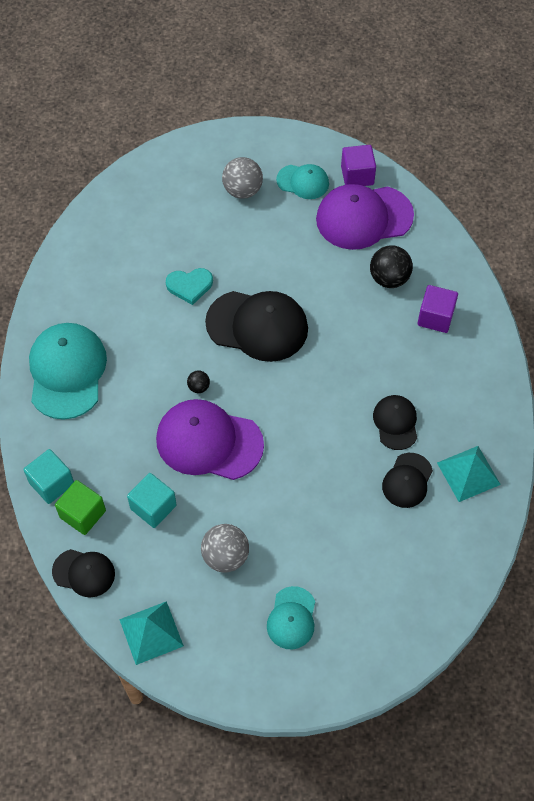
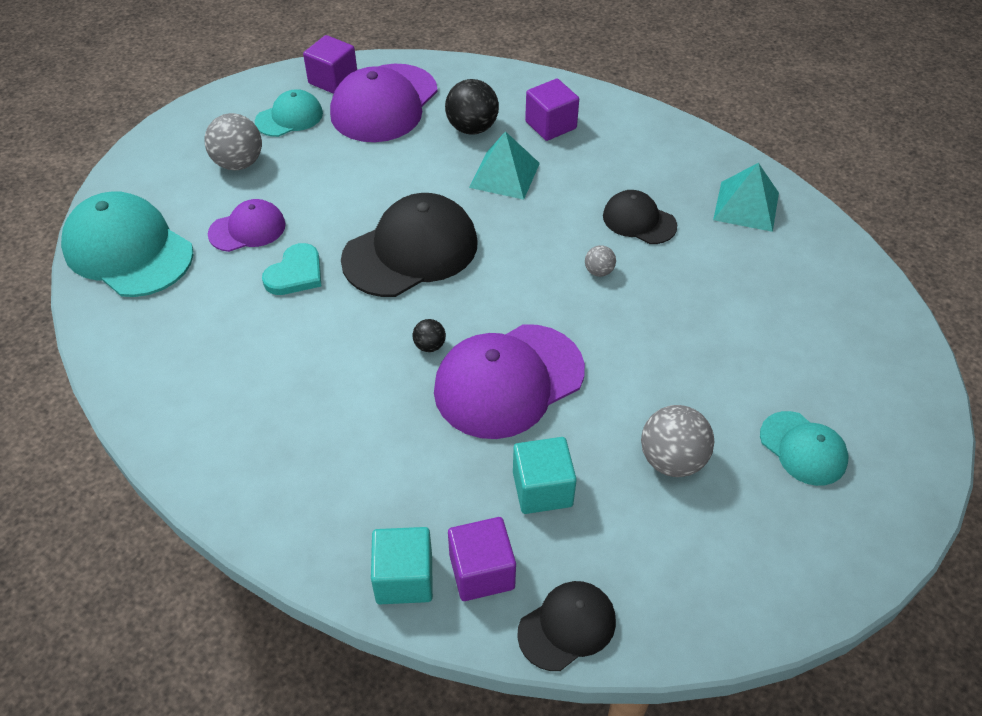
camera: 50 degrees left, 10 degrees down
(67, 372) = (268, 457): turquoise cap -> turquoise cap (128, 250)
(83, 514) = (482, 571): green cube -> purple cube
(151, 632) = (715, 604): turquoise pyramid -> turquoise pyramid (504, 175)
(199, 237) = (247, 229): none -> purple cap
(332, 430) = (599, 271): none -> grey ball
(407, 480) = (714, 252): black cap -> none

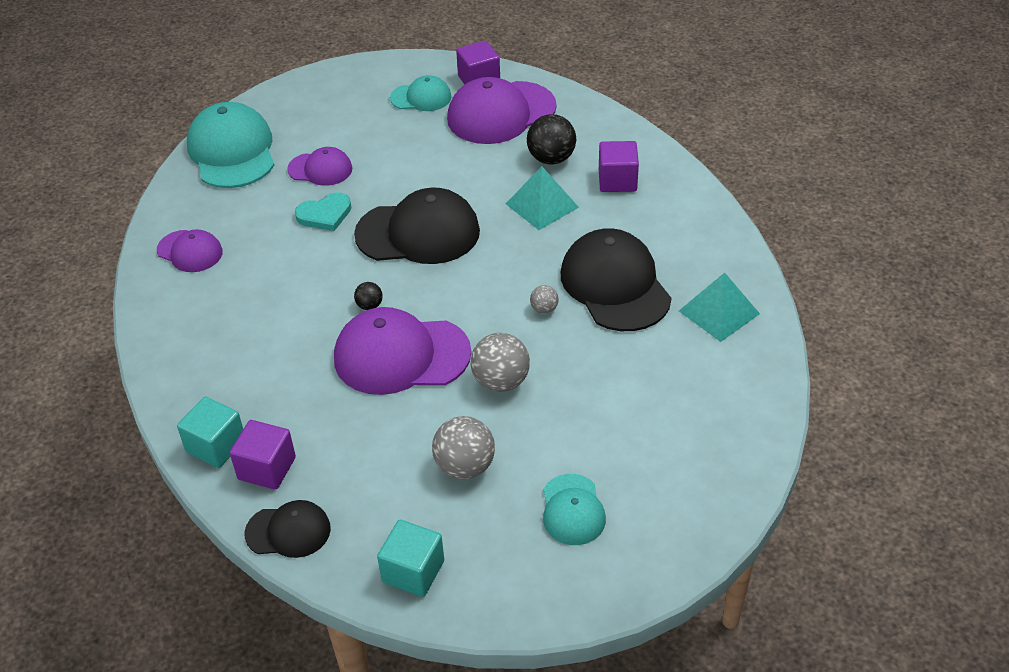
camera: 35 degrees right, 5 degrees down
(176, 379) = (190, 251): none -> purple cap
(239, 163) = (355, 118): grey ball -> grey ball (501, 381)
(542, 489) = (355, 438): turquoise cube -> turquoise cube (413, 571)
(639, 221) = (615, 285): black cap -> black cap, size x1.81

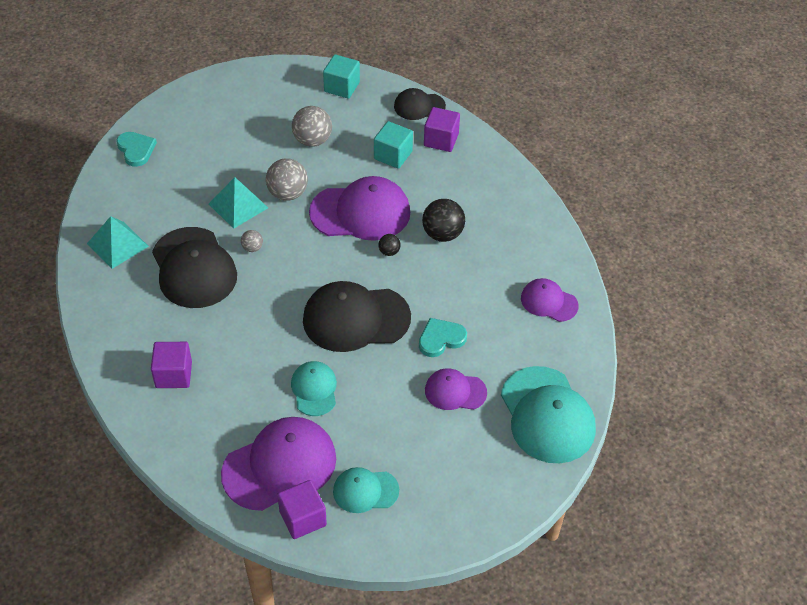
camera: 175 degrees right, 5 degrees up
(216, 446) = (478, 153): turquoise cube -> turquoise cube (393, 155)
(542, 205) = (246, 347): turquoise pyramid -> turquoise pyramid (238, 206)
(551, 158) = (233, 402): black ball -> black ball (442, 234)
(572, 510) = (245, 117): turquoise cap -> turquoise cap (314, 389)
(733, 449) = (136, 150): none -> turquoise heart

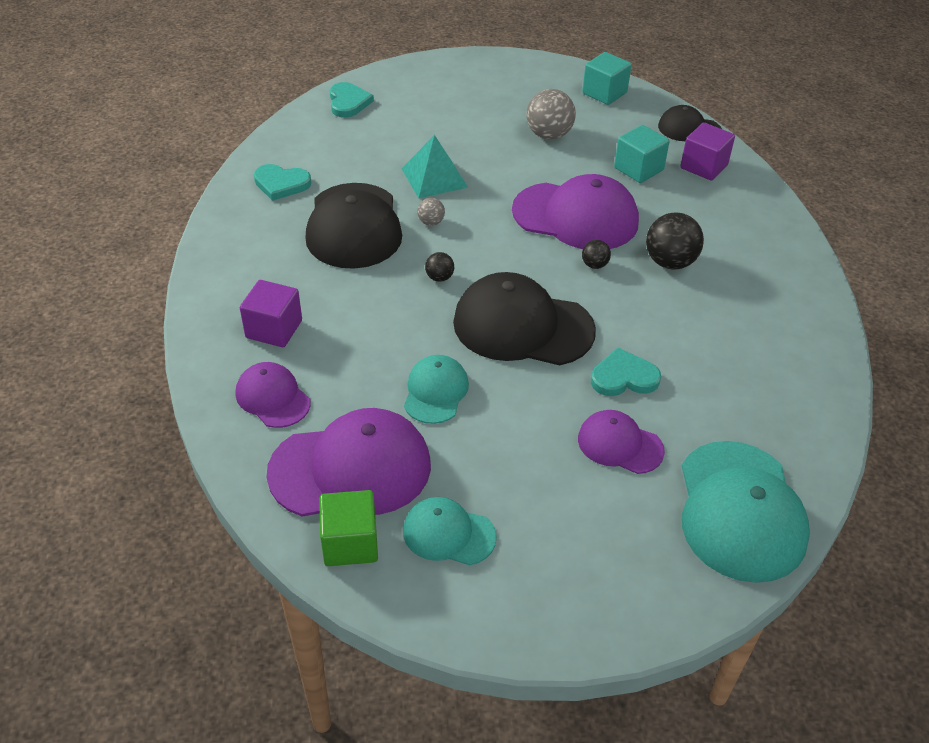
camera: 20 degrees right, 5 degrees down
(117, 245) = (281, 184): turquoise pyramid -> turquoise heart
(279, 295) = (439, 277): none -> black ball
(287, 193) = (497, 179): grey ball -> none
(303, 518) = (350, 543): purple cube -> green cube
(548, 302) = (786, 371): purple cap -> purple cap (273, 397)

